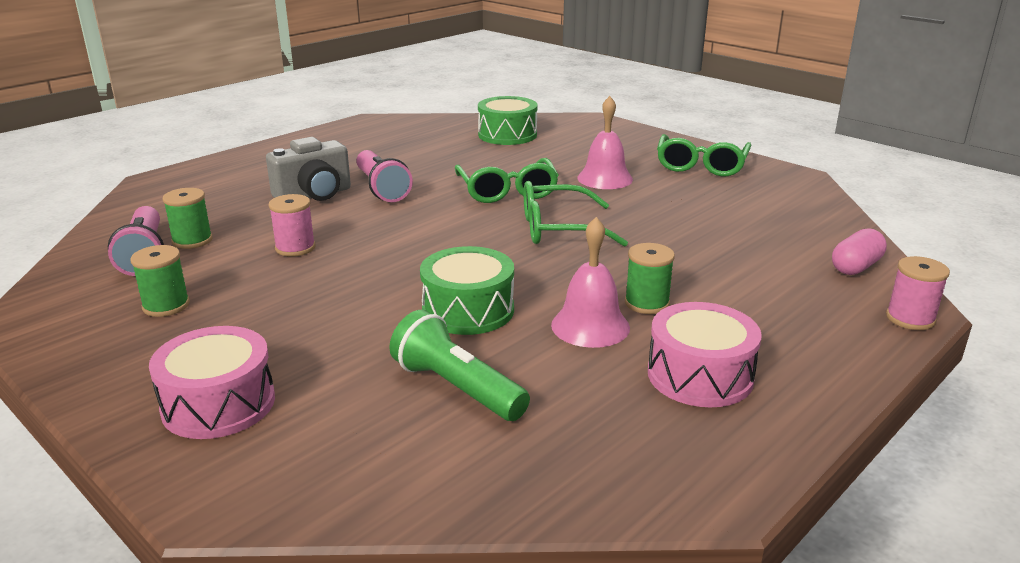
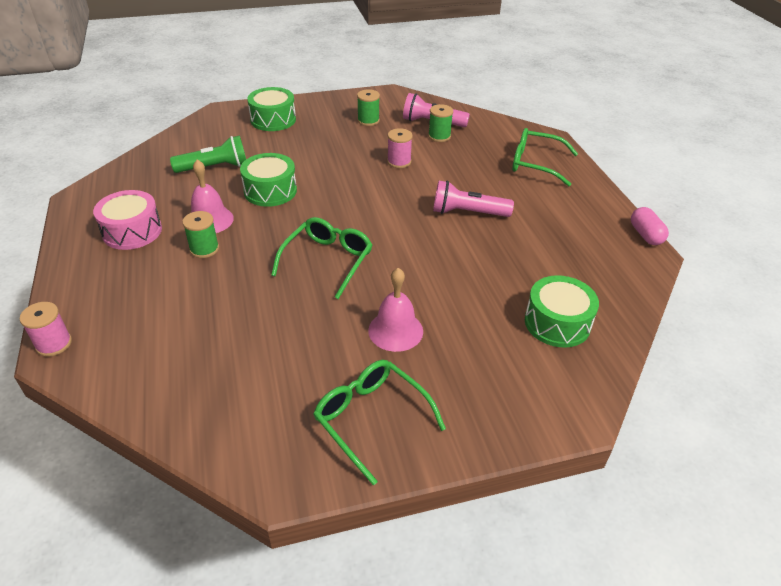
camera: 120 degrees right, 15 degrees up
(218, 404) = (273, 119): pink drum -> green drum
(314, 195) = (477, 185): grey camera -> none
(507, 191) = (414, 265): green glasses -> green glasses (535, 164)
(856, 267) = (120, 371): pink capsule -> pink capsule (645, 235)

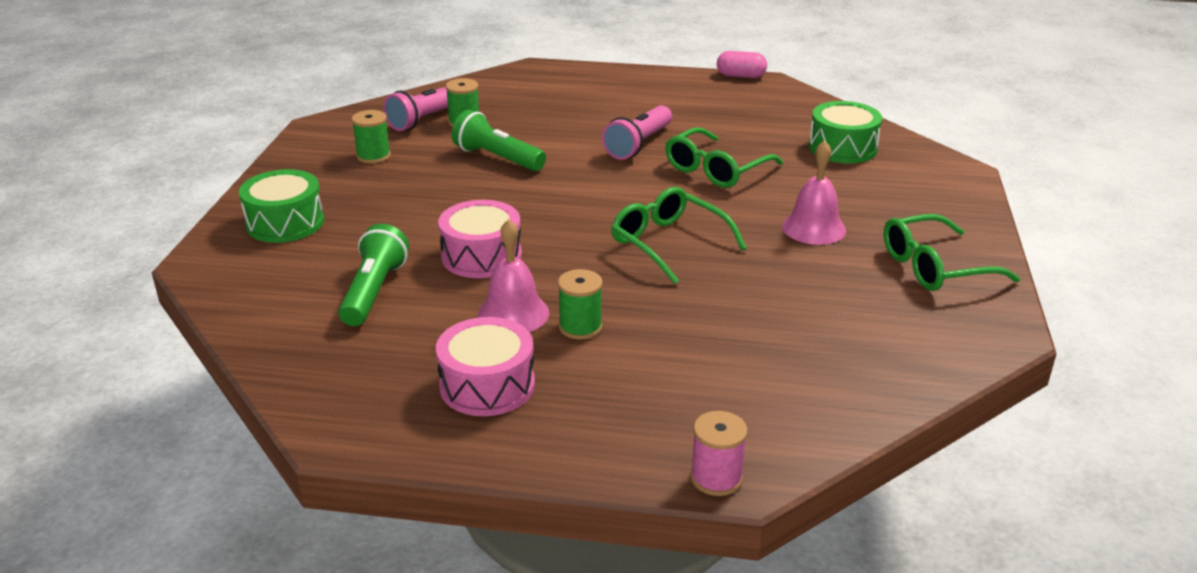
camera: 65 degrees left, 10 degrees down
(270, 191) = (481, 256): green drum -> pink drum
(399, 162) = (497, 158): pink spool -> green flashlight
(535, 164) = (577, 88): green glasses -> green glasses (715, 170)

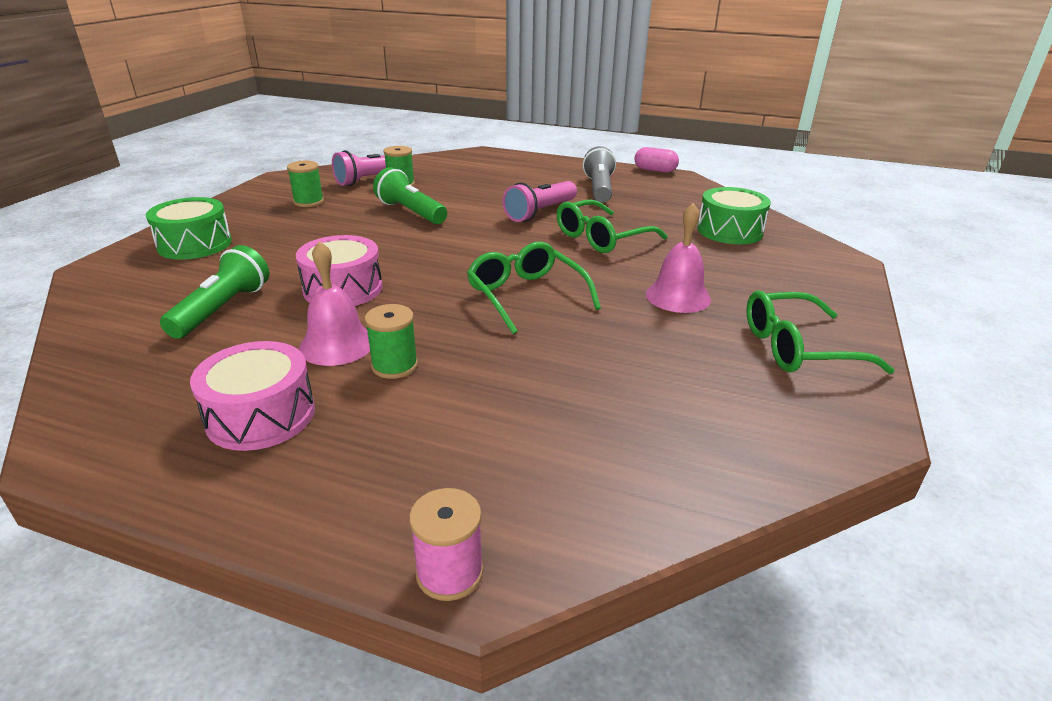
camera: 10 degrees right, 0 degrees up
(689, 107) = (599, 189): none -> grey flashlight

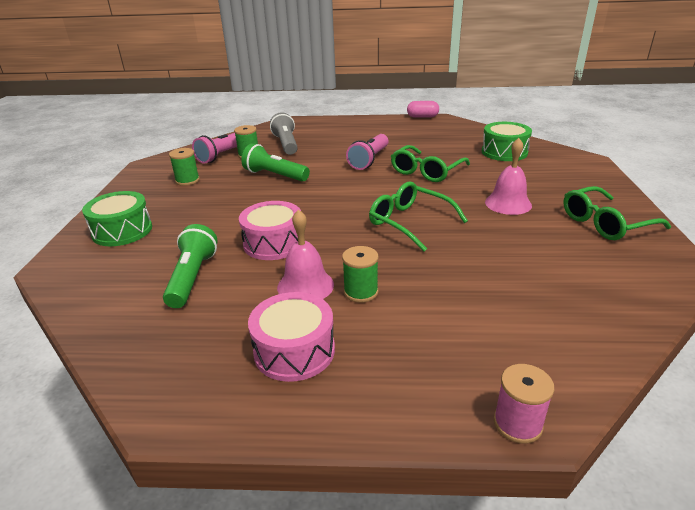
camera: 15 degrees left, 0 degrees up
(599, 189) = (395, 136): grey flashlight -> grey flashlight (286, 144)

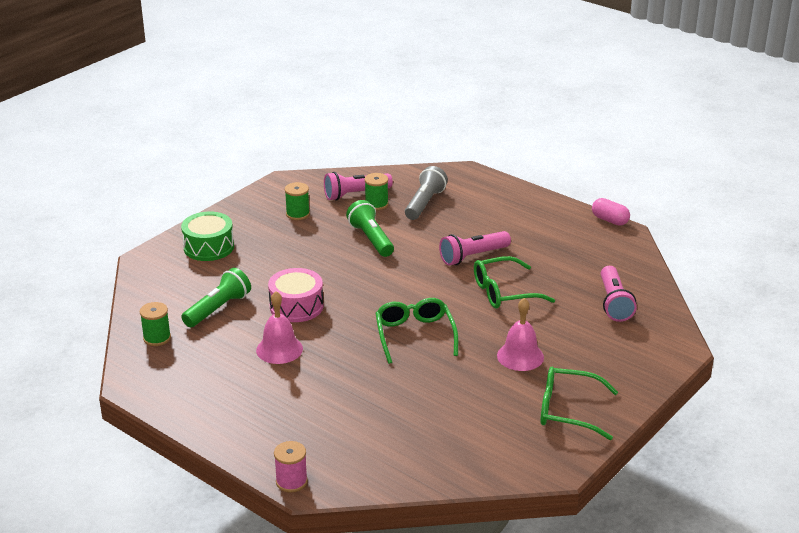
camera: 35 degrees right, 0 degrees up
(294, 351) = (226, 386): pink drum -> none
(361, 292) = (307, 371): green spool -> green spool (157, 338)
(504, 152) = (614, 303): green drum -> pink flashlight

